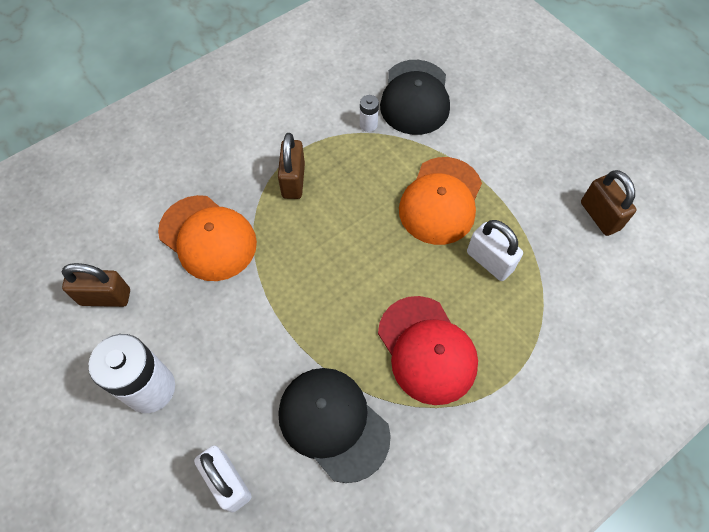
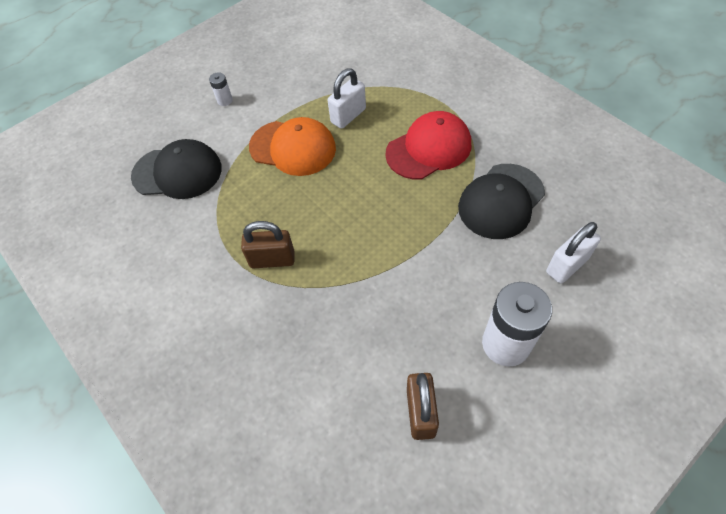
camera: 90 degrees left, 5 degrees down
(208, 238) = (342, 325): orange cap -> none
(368, 124) = (207, 205): white battery -> white battery (225, 100)
(599, 216) = (304, 57): brown padlock -> none

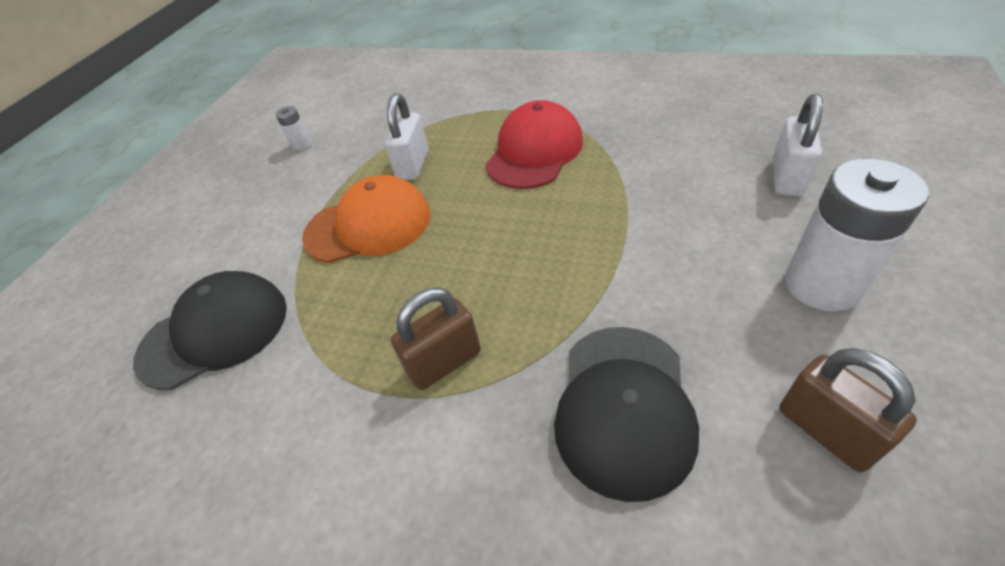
camera: 30 degrees left, 10 degrees down
(225, 100) = (234, 221): white battery -> white battery (301, 144)
(501, 201) = (658, 158): black cap -> black cap (624, 407)

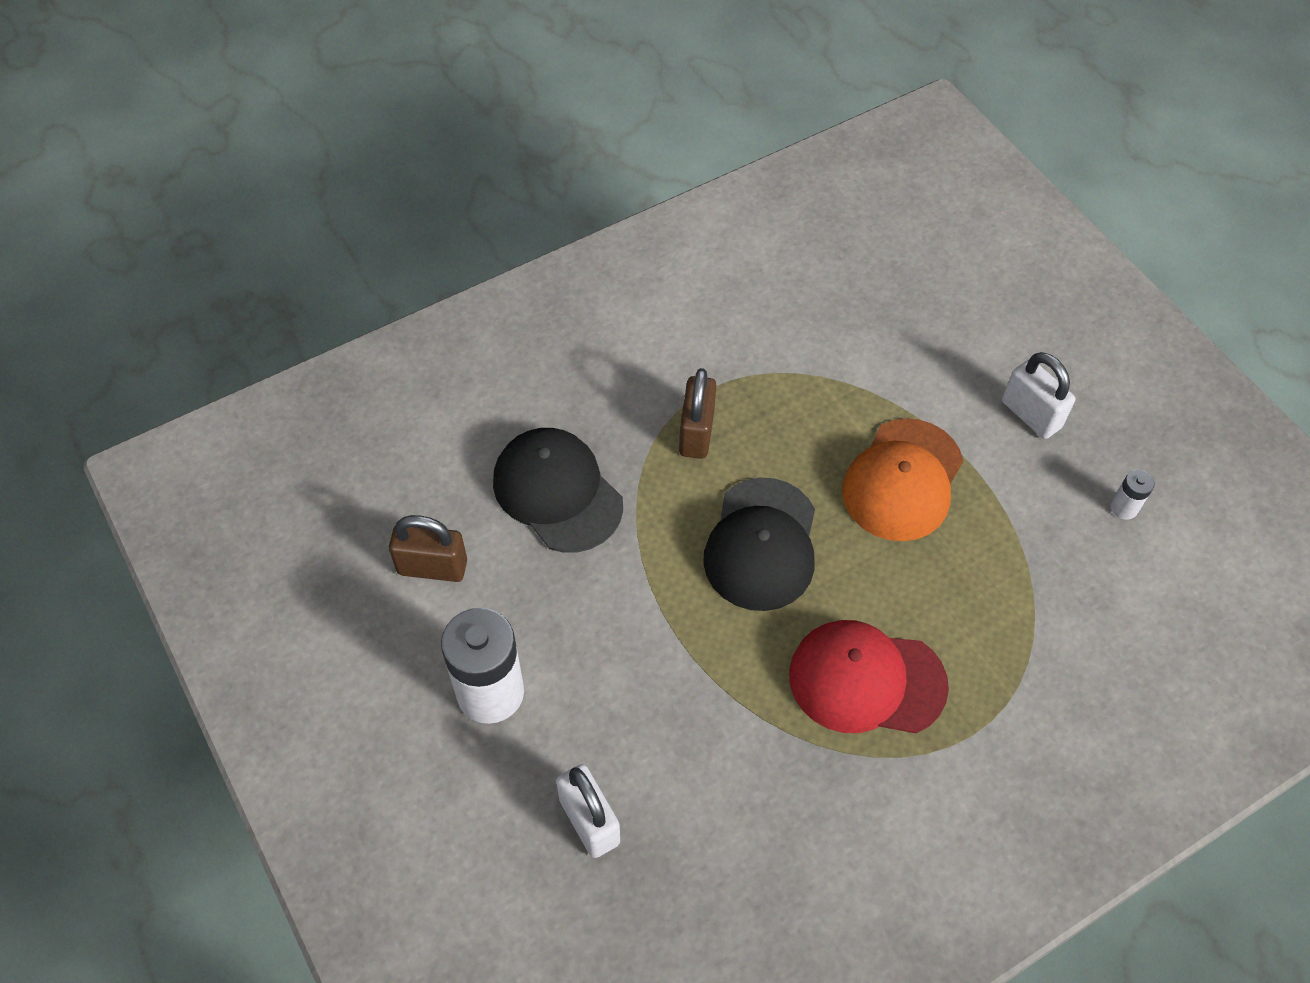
camera: 125 degrees right, 10 degrees up
(215, 332) = (878, 329): black cap -> black cap (761, 544)
(413, 165) = (964, 570): white padlock -> white padlock (1030, 414)
(534, 152) = (866, 680): red cap -> red cap turned 120 degrees clockwise

